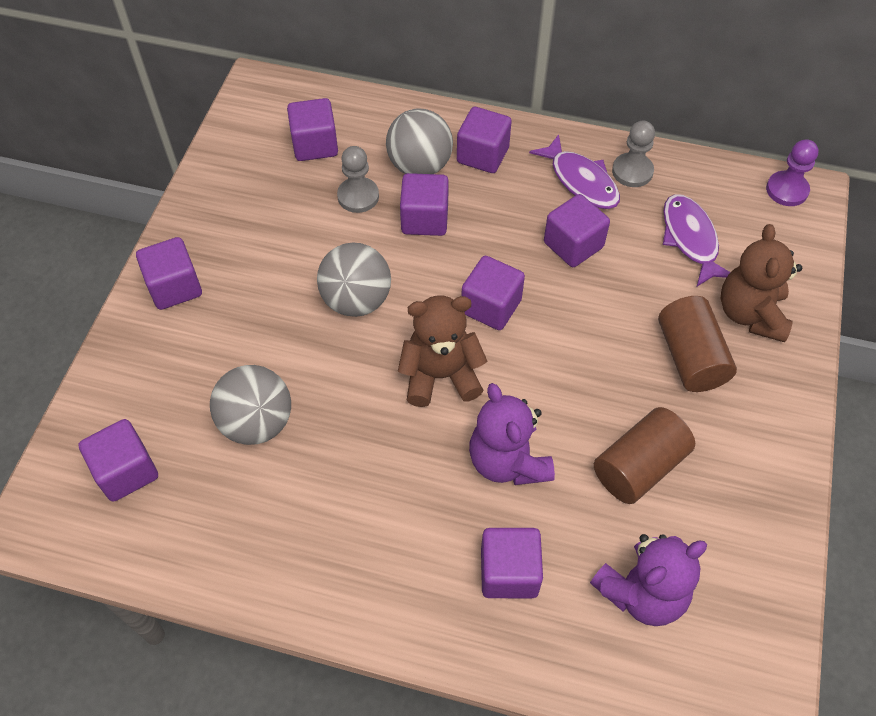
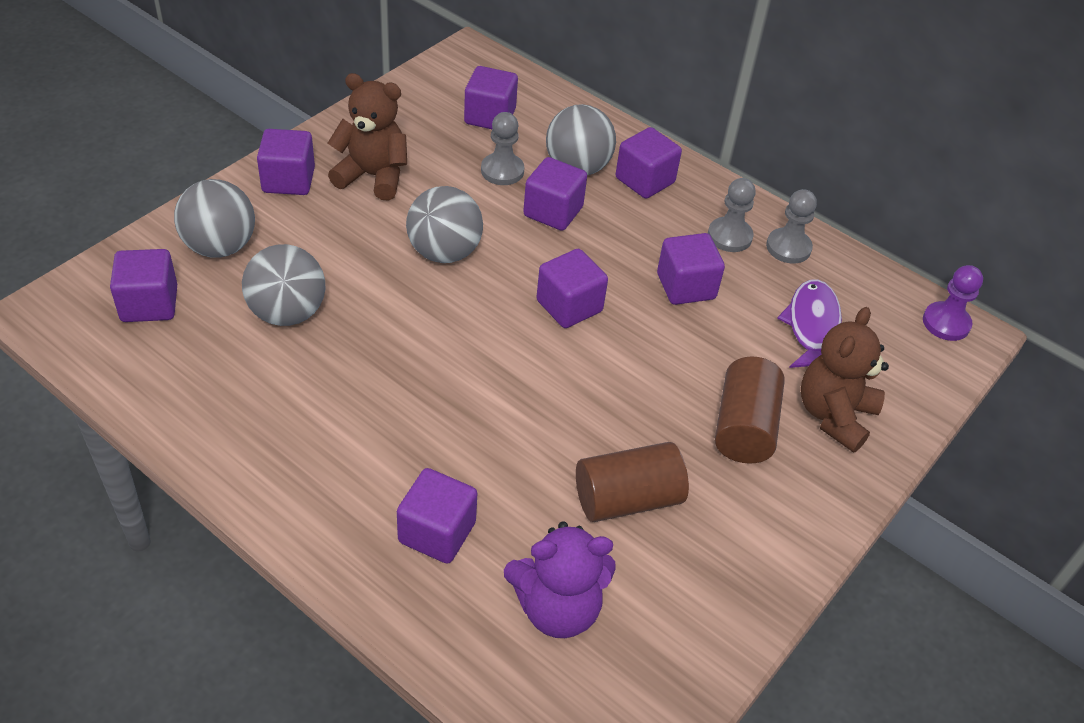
camera: 20 degrees right, 10 degrees down
(154, 383) = (220, 247): none -> grey ball
(440, 376) = (482, 343): brown teddy bear -> brown teddy bear (373, 176)
(508, 461) = (499, 439): purple teddy bear -> none
(581, 181) = (729, 236): purple fish -> grey pawn

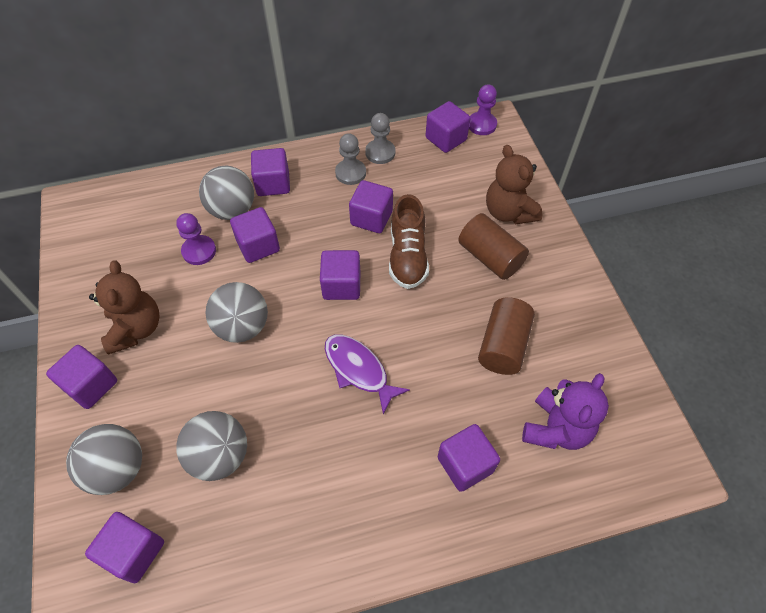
camera: 50 degrees left, 10 degrees up
(373, 176) = (136, 329): brown teddy bear -> brown teddy bear turned 120 degrees clockwise
(490, 116) = (143, 228): purple cube -> purple cube (446, 139)
(502, 171) = (199, 251): grey pawn -> purple pawn
(665, 345) = (407, 256): none -> brown shoe
(812, 326) = (443, 181): purple fish -> purple fish (359, 370)

